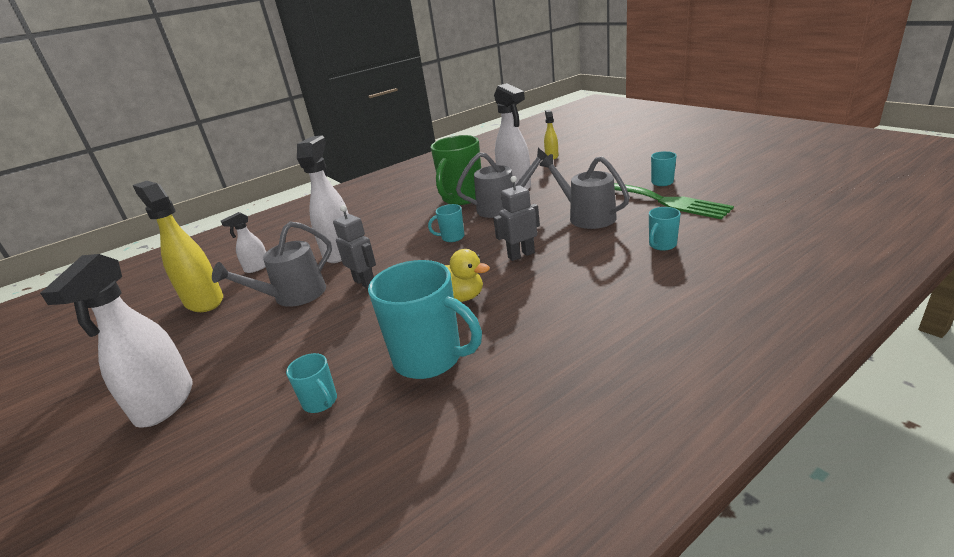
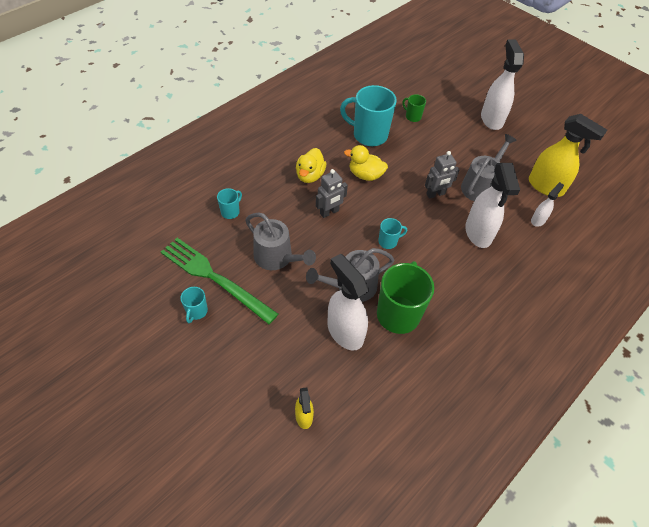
camera: 165 degrees right, 25 degrees up
(321, 402) = (412, 117): turquoise mug -> green mug
(365, 282) = (435, 194): grey robot -> grey robot turned 60 degrees counterclockwise
(548, 291) = (310, 175): none -> yellow duck

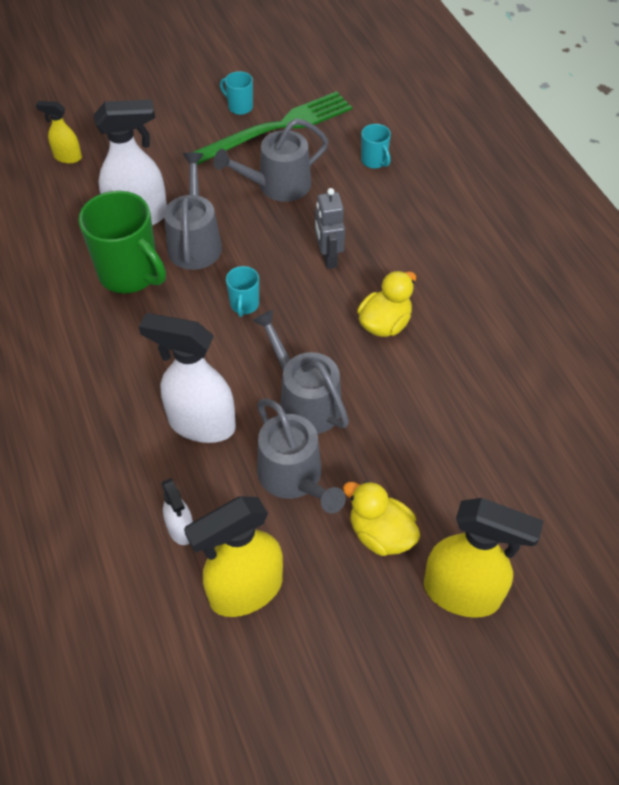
camera: 115 degrees right, 0 degrees up
(310, 175) = (409, 257): yellow duck -> yellow duck (380, 534)
(369, 135) = (477, 361): turquoise mug -> none
(412, 117) = (508, 448): green mug -> none
(435, 194) = (305, 401): grey robot -> grey watering can
(491, 119) = (462, 593): white spray bottle -> yellow spray bottle

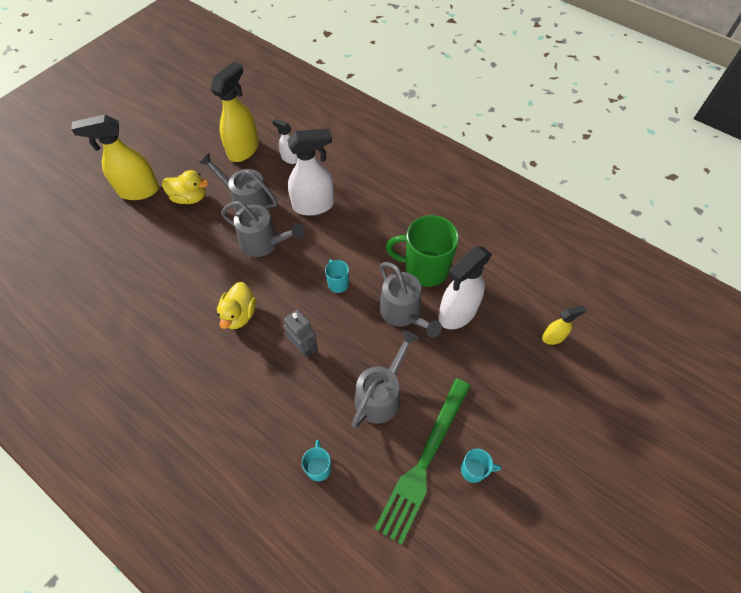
camera: 150 degrees right, 5 degrees up
(374, 161) = (319, 467): turquoise mug -> turquoise mug turned 60 degrees clockwise

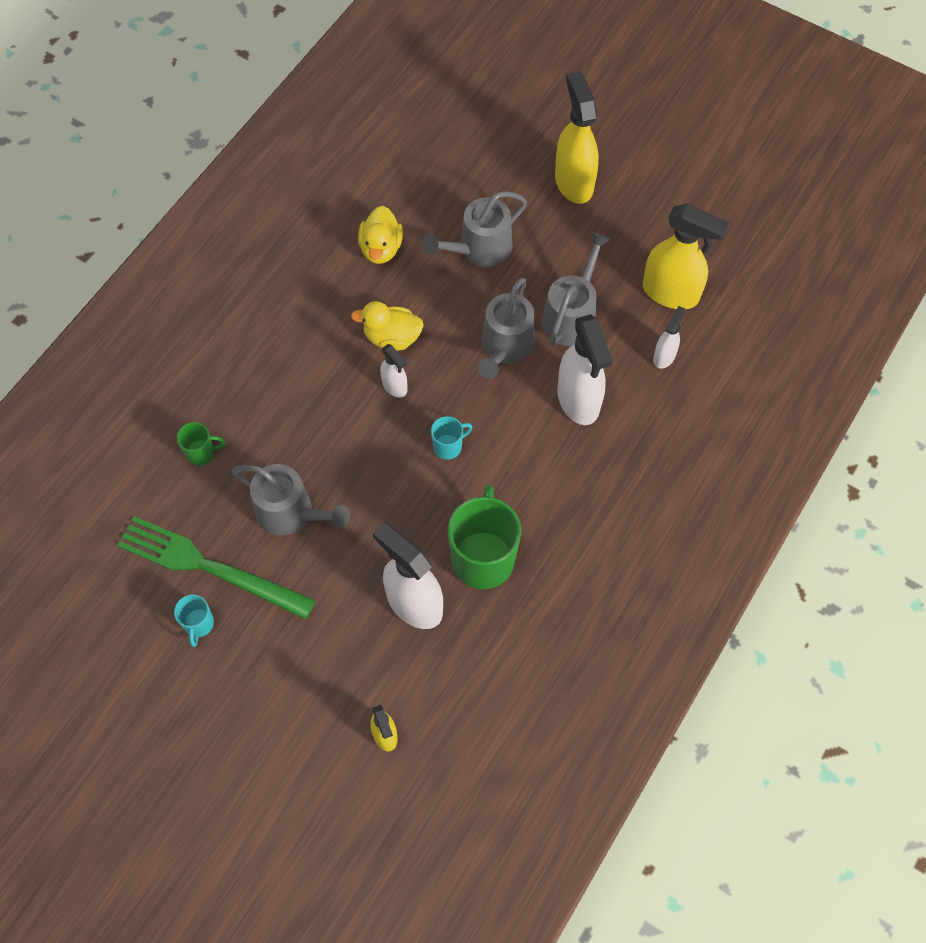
camera: 85 degrees right, 5 degrees up
(189, 198) = (570, 244): yellow duck -> yellow duck (381, 248)
(282, 315) = (395, 386): none -> white spray bottle
(304, 347) = (351, 417): grey robot -> none
(319, 467) = (201, 453): turquoise mug -> green mug
(403, 312) = (409, 532): grey watering can -> grey watering can (479, 249)

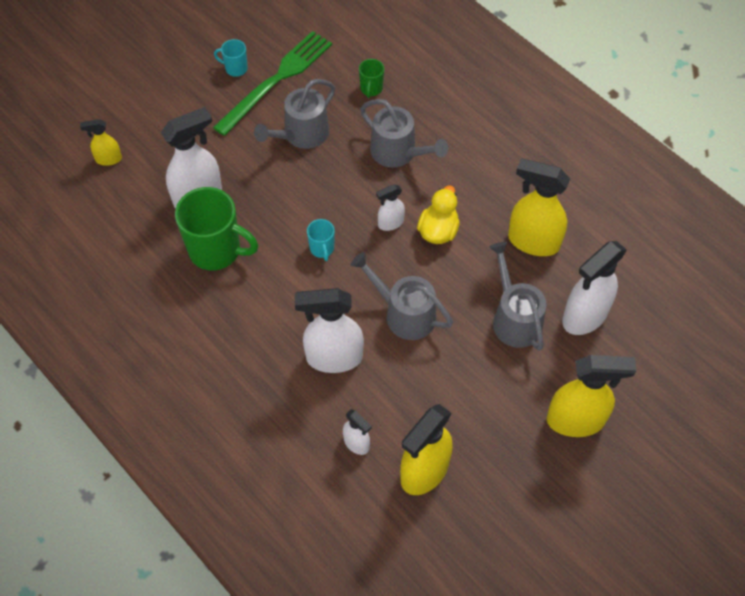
camera: 105 degrees right, 5 degrees down
(381, 248) = (533, 241): yellow duck -> yellow spray bottle
(458, 191) = (584, 316): none -> white spray bottle
(571, 316) = (422, 376): grey watering can -> grey watering can (398, 152)

